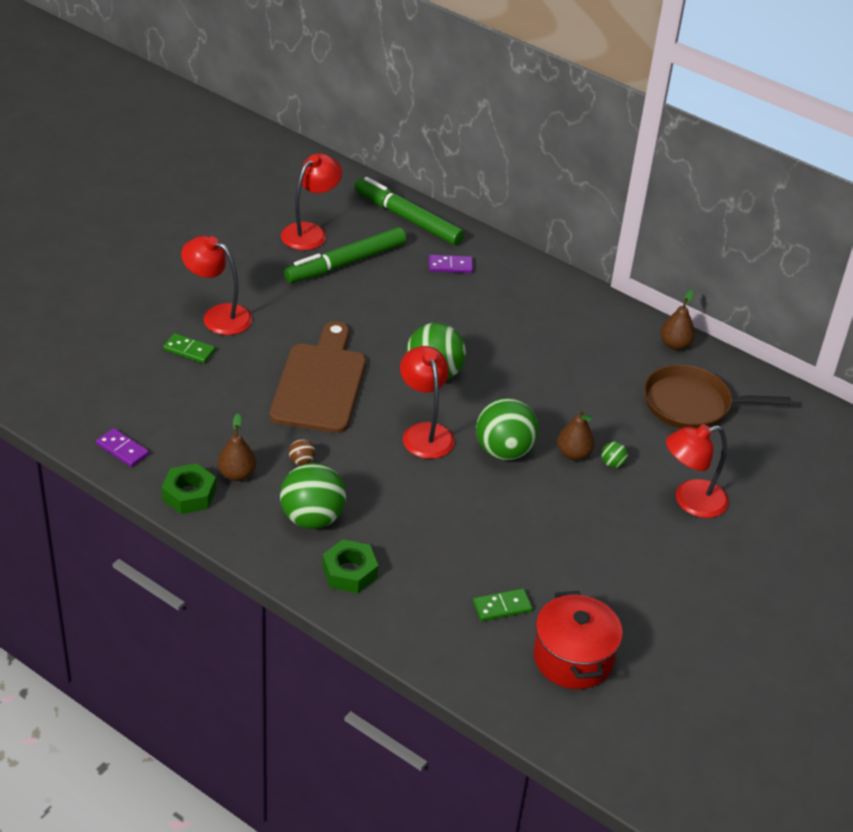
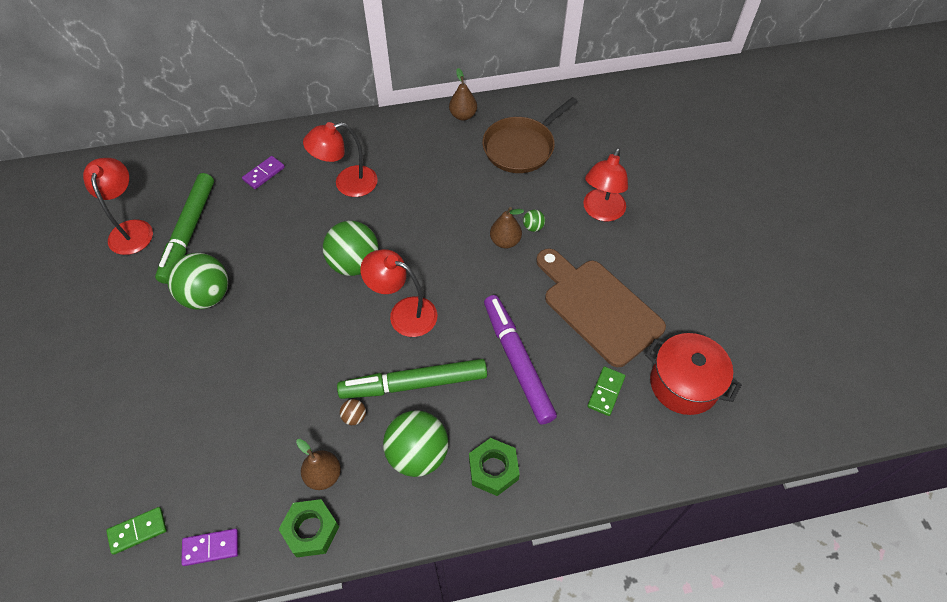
camera: 45 degrees left, 15 degrees up
(189, 350) = (157, 408): green domino -> green domino (138, 531)
(218, 316) = (145, 358): red lamp -> red lamp (347, 184)
(320, 383) = (289, 342): brown cutting board -> brown cutting board (598, 307)
(407, 219) = (190, 162): green marker -> green marker (414, 384)
(463, 531) = (517, 362): none -> purple marker
(504, 451) = (466, 278): green ball -> green ball (207, 296)

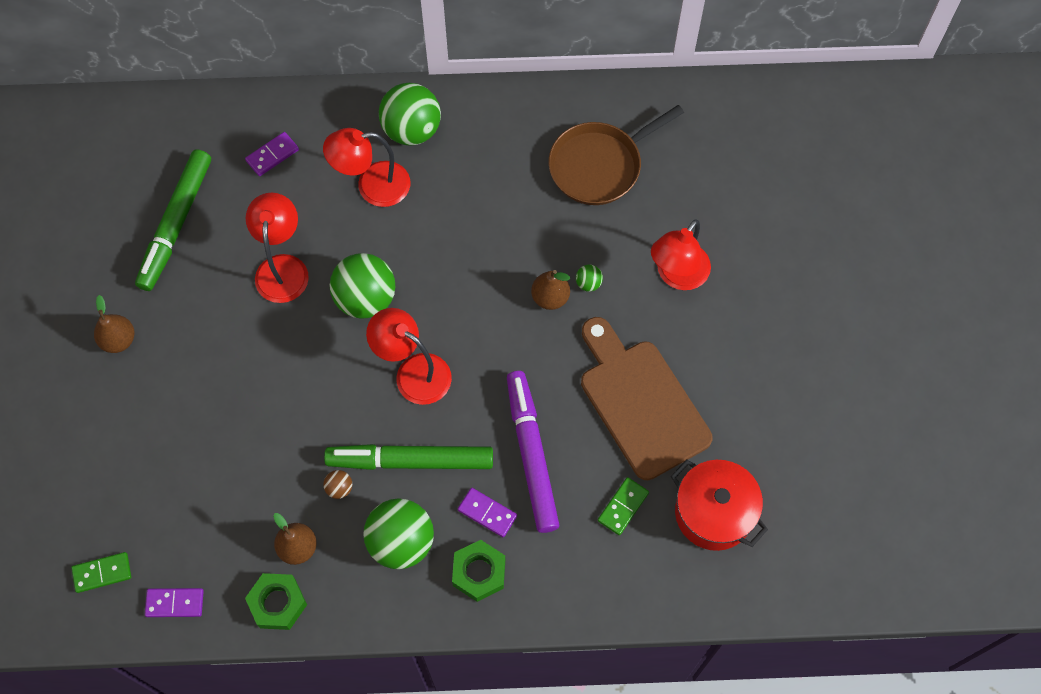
camera: 10 degrees right, 10 degrees up
(131, 229) = (109, 210): red lamp -> red lamp (282, 267)
(207, 296) = (191, 313): green ball -> green ball (412, 130)
(463, 115) = (534, 105): brown pear -> brown pear (118, 340)
(490, 416) = (487, 513): none -> purple domino

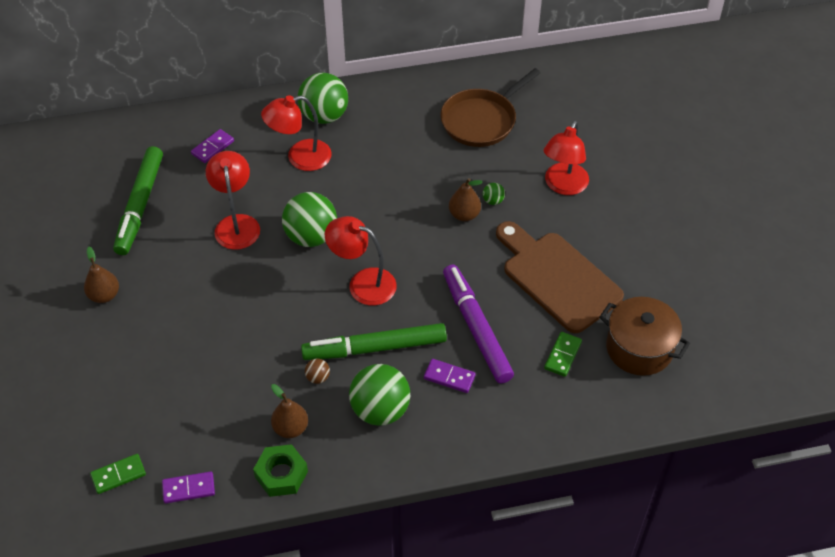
camera: 10 degrees left, 15 degrees down
(479, 572) = (453, 423): green nut -> none
(714, 512) = (639, 348): red pot -> brown pot

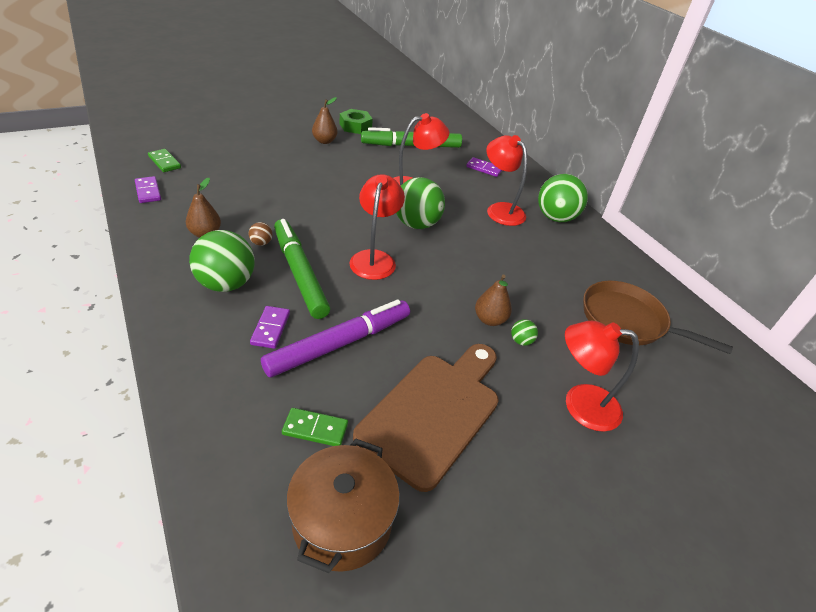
camera: 70 degrees right, 10 degrees down
(281, 474) = (156, 233): green nut -> green nut (355, 126)

